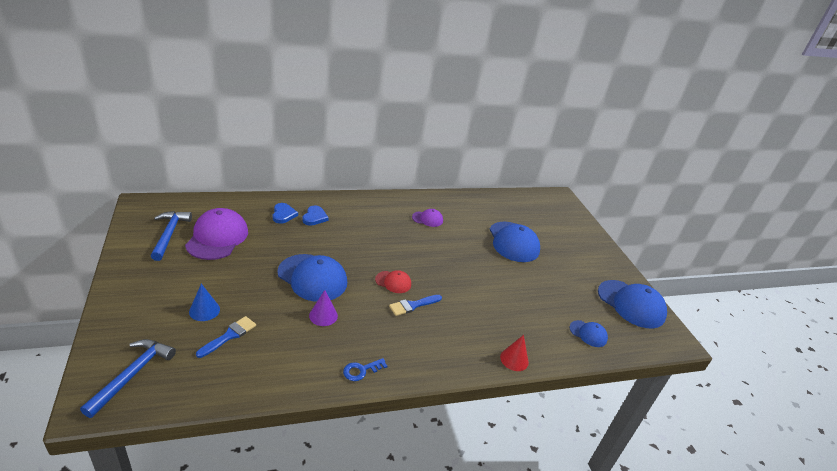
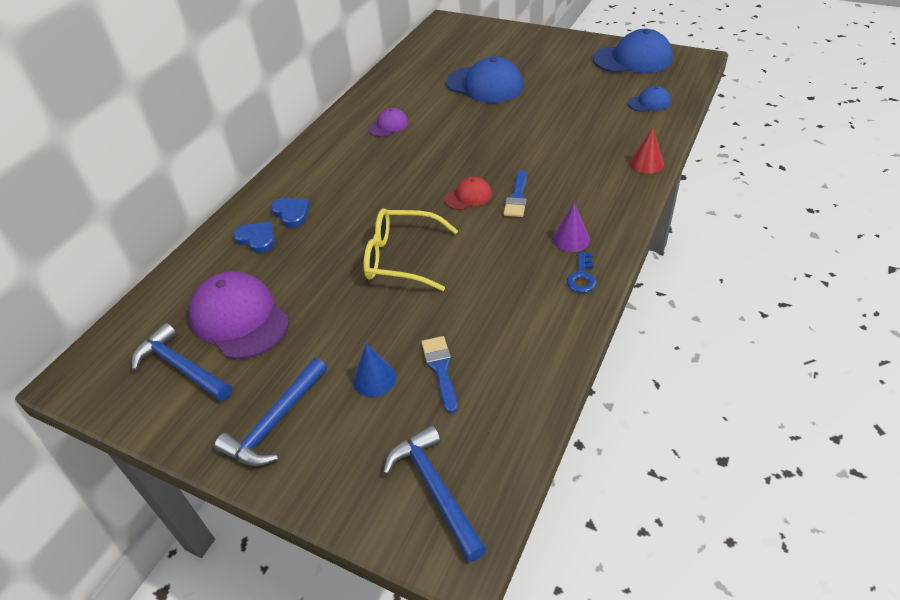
camera: 40 degrees left, 10 degrees up
(149, 286) = (275, 422): none -> blue hammer
(312, 278) = (402, 258): blue cap -> yellow glasses
(323, 315) = (474, 273): purple cone -> purple cone (571, 239)

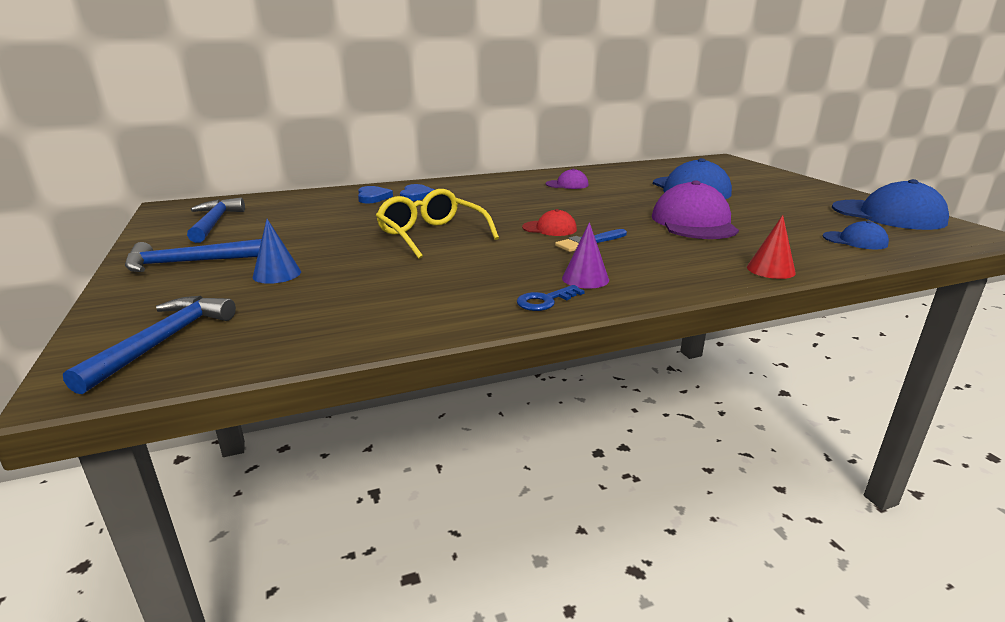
camera: 40 degrees right, 20 degrees down
(239, 318) = (284, 219): purple cap -> purple cap (694, 222)
(440, 369) = (321, 291): blue brush -> none

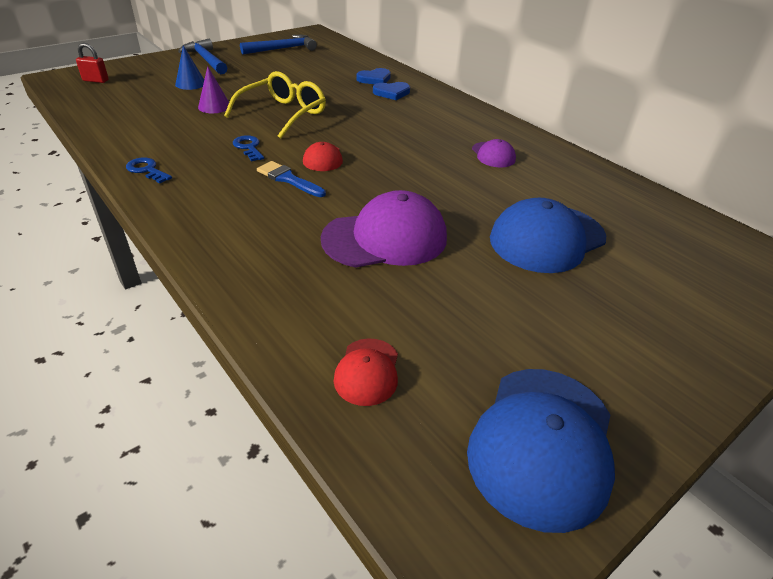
camera: 70 degrees right, 15 degrees up
(163, 341) = (95, 80): blue hammer -> red padlock
(510, 253) = (248, 147): none -> blue key
(585, 278) = (194, 182): purple cone -> purple cone (214, 106)
(770, 270) = (233, 284): red cone -> none
(855, 240) = (367, 371): blue cap -> red cap

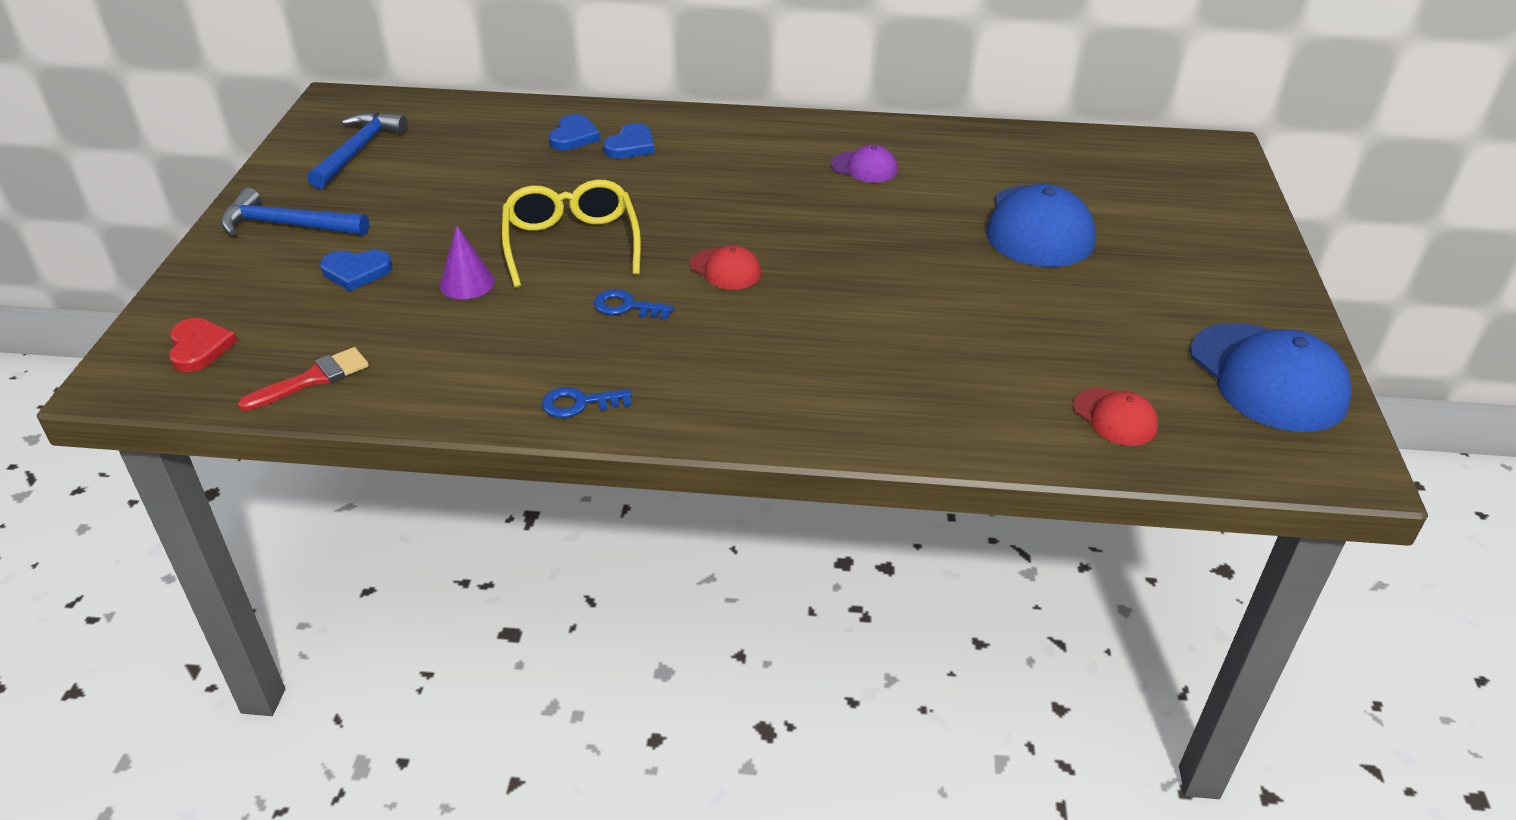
camera: 45 degrees left, 0 degrees up
(95, 80) = (199, 347): red padlock -> red heart
(97, 107) = (313, 379): none -> red brush
(190, 84) = (356, 272): blue cone -> blue heart
(288, 179) = (743, 313): blue brush -> none
(385, 238) = (935, 310): purple cap -> none

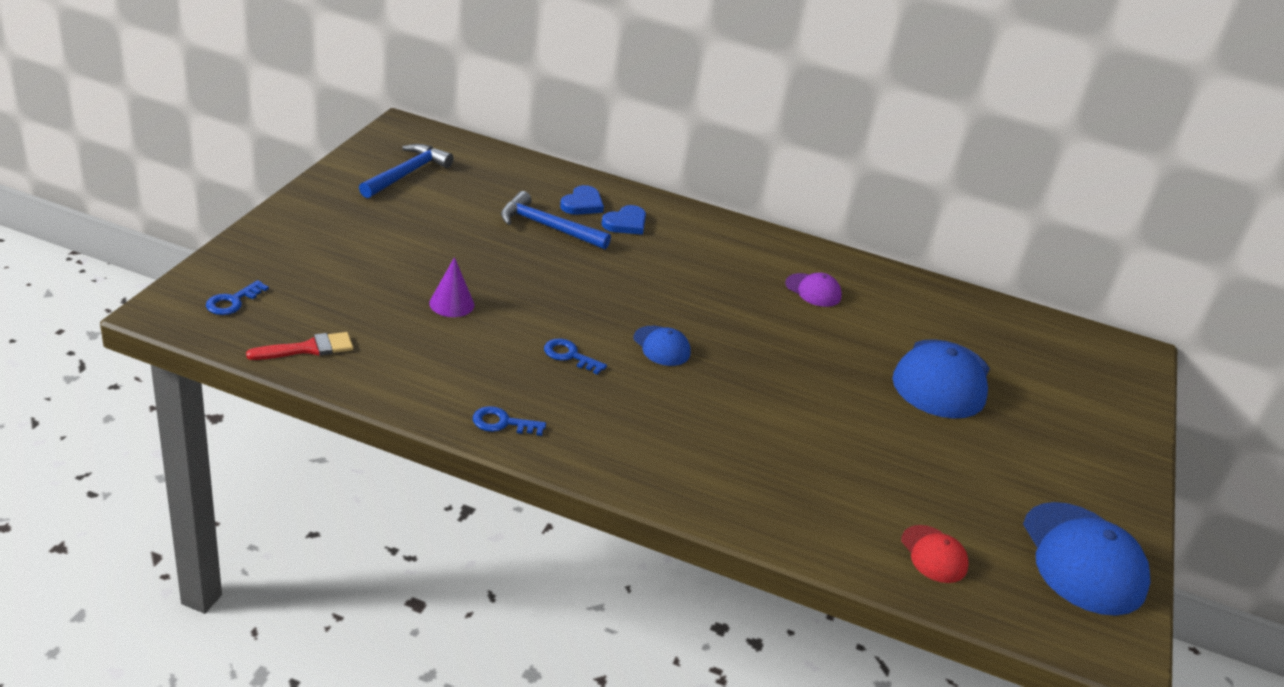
camera: 10 degrees right, 5 degrees down
(199, 347) = (233, 301): red heart -> blue key
(287, 225) = (331, 221): blue hammer -> blue hammer (547, 227)
(356, 272) = (370, 272): blue heart -> none
(571, 244) = (546, 293): yellow glasses -> none
(725, 269) = (661, 346): red cap -> blue cap

